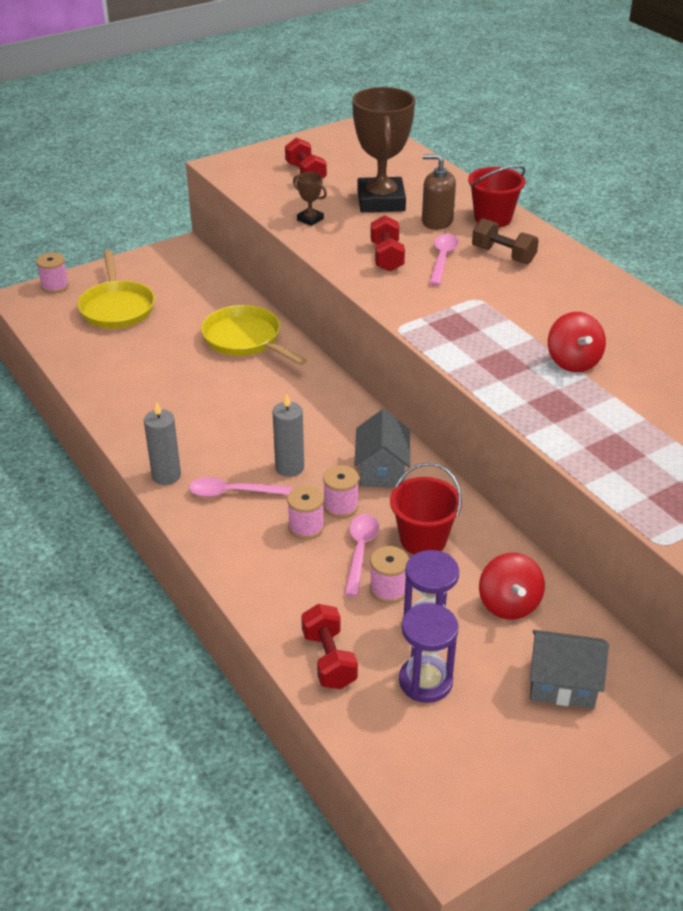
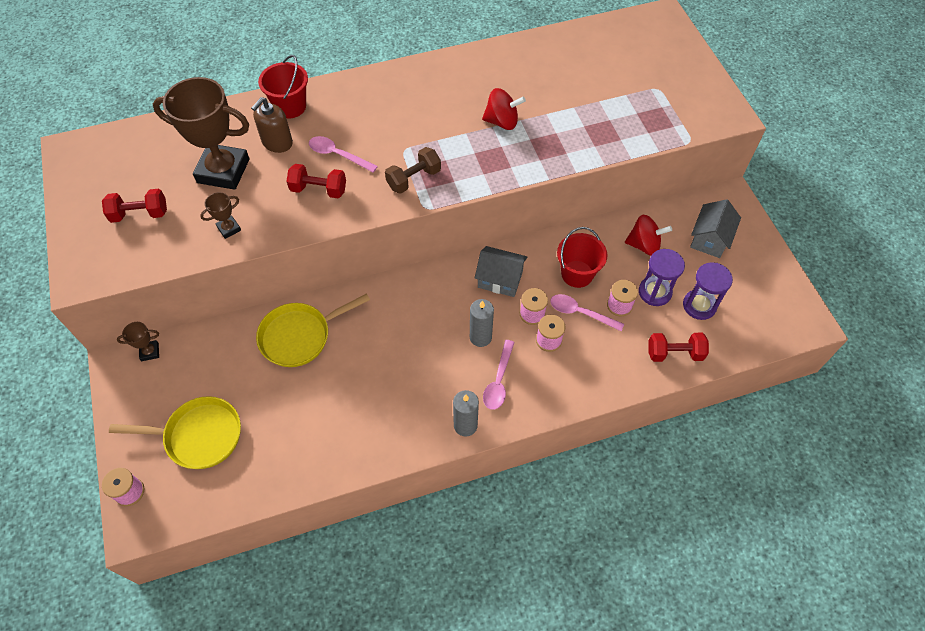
camera: 75 degrees left, 20 degrees up
(199, 261) = (150, 352): none -> brown trophy
(503, 255) = (349, 117): brown dumbbell -> brown dumbbell (414, 179)

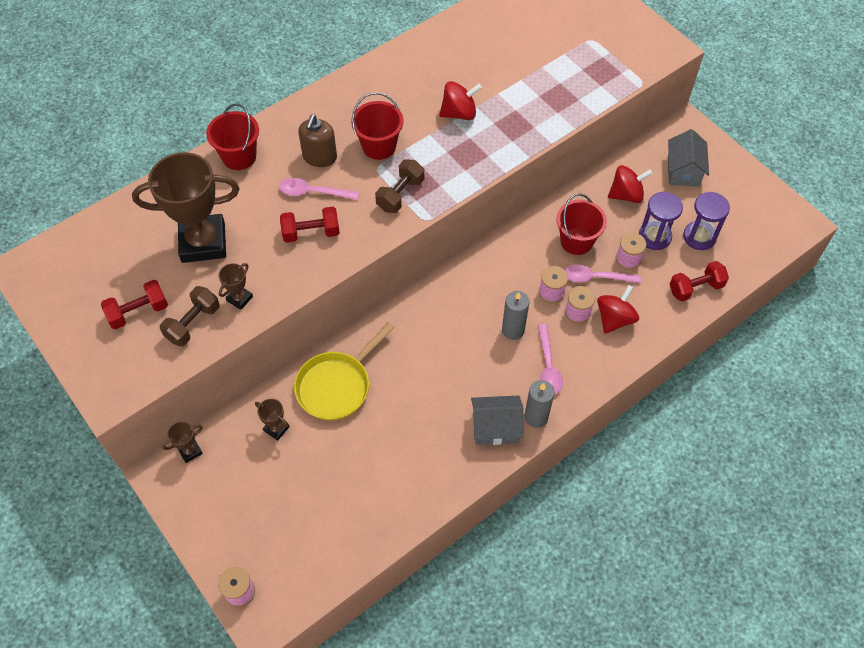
camera: 20 degrees left, 0 degrees up
(179, 238) = (193, 323): none -> brown dumbbell
(199, 436) = (283, 514): yellow pan -> none
(230, 357) = (276, 428): none -> brown trophy
(277, 142) = (244, 197): brown soap dispenser -> brown soap dispenser (319, 157)
(415, 131) = (379, 146): none -> red bucket
(500, 279) = (506, 269): grey house -> grey house (495, 427)
(581, 357) = (614, 319): none -> red spinning top

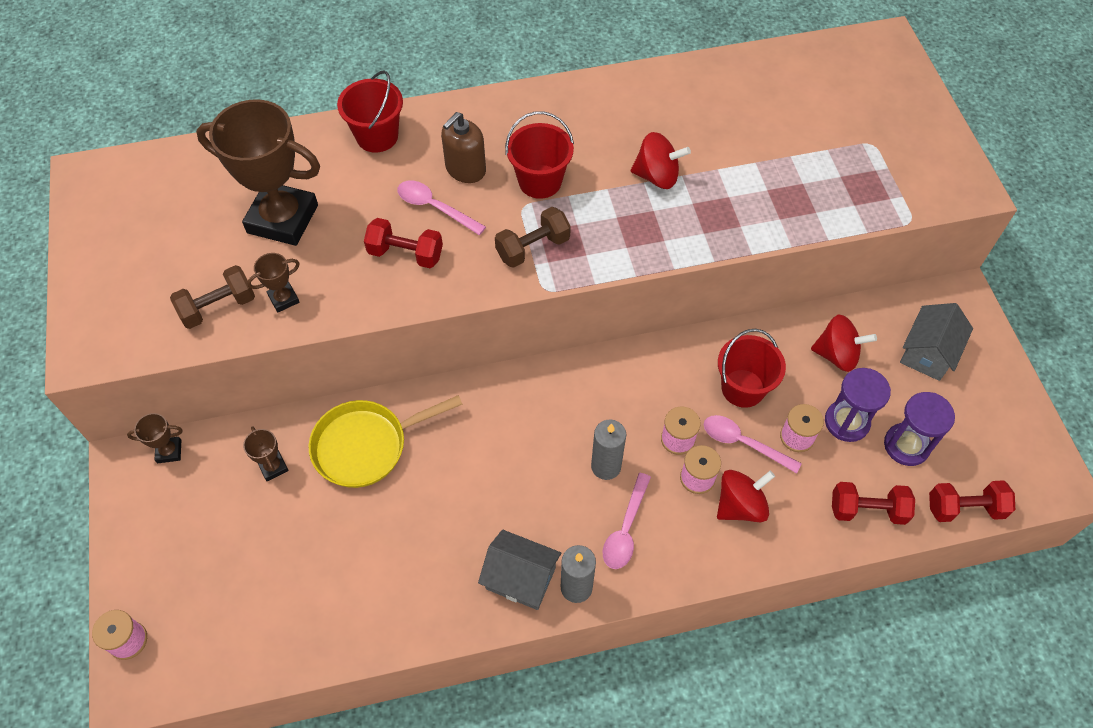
camera: 25 degrees right, 0 degrees up
(138, 312) = (170, 270): red dumbbell -> red dumbbell (964, 508)

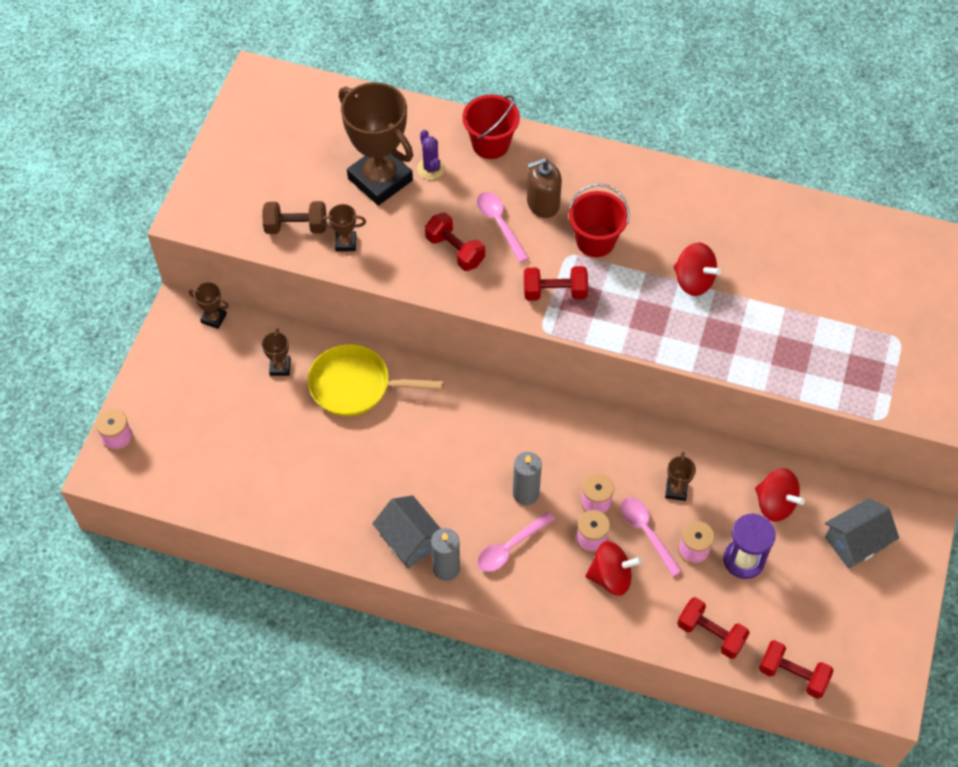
camera: 30 degrees right, 0 degrees up
(330, 185) = (431, 168): none -> purple cactus
(533, 248) = (555, 292): brown dumbbell -> red dumbbell
(743, 388) = (676, 490): red bucket -> brown trophy
(906, 445) = (780, 603): purple hourglass -> none

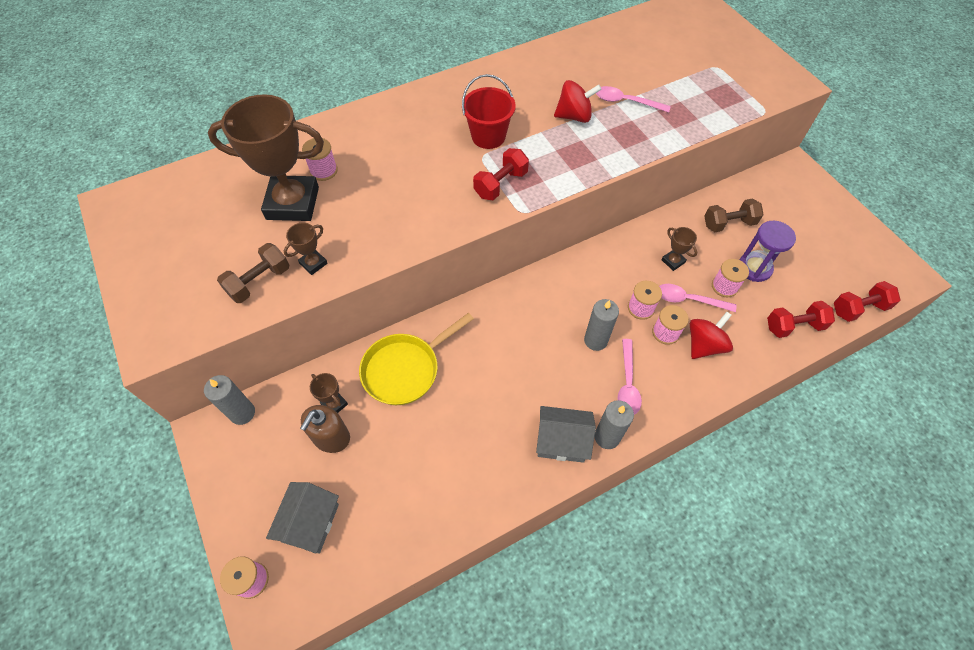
camera: 45 degrees left, 0 degrees up
(214, 318) = (242, 413): brown trophy -> grey candle
(431, 168) = (324, 171): purple cactus -> pink spool
(455, 250) = (402, 209): red dumbbell -> none
(490, 144) = (350, 128): red bucket -> none
(499, 223) = (413, 170): pink spoon -> pink spoon (625, 102)
(543, 203) = (427, 139): brown soap dispenser -> brown soap dispenser (331, 437)
(775, 504) = (729, 223): red spinning top -> brown dumbbell
(855, 542) = (789, 209): grey house -> grey house (310, 523)

